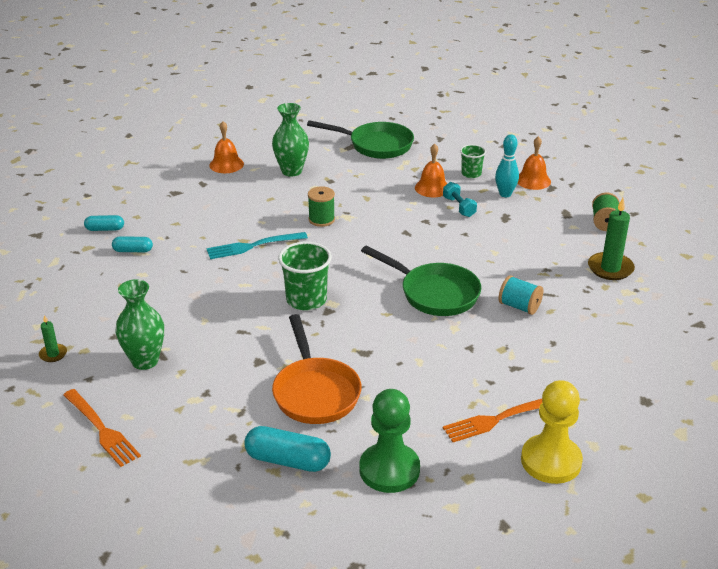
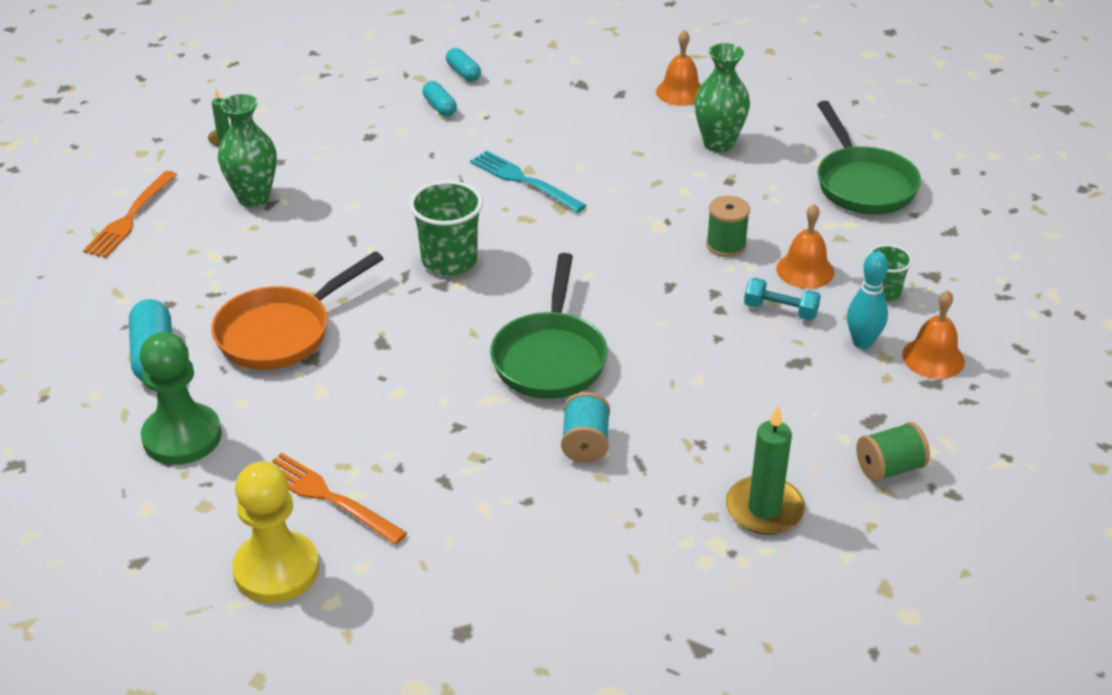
camera: 60 degrees right, 5 degrees up
(321, 219) = (630, 208): green spool -> green spool (726, 245)
(459, 207) = (780, 310): turquoise dumbbell -> turquoise dumbbell turned 75 degrees clockwise

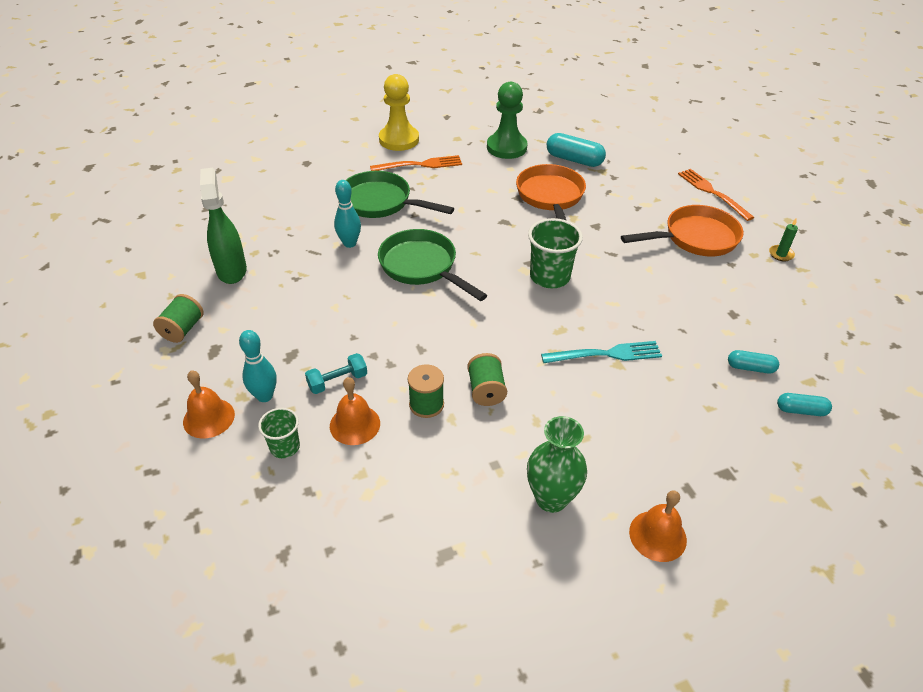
camera: 130 degrees right, 5 degrees up
(253, 197) = (695, 238): green vase -> orange pan
(585, 443) = (349, 243): turquoise spool -> turquoise bowling pin
(662, 222) = (486, 390): none -> green spool
(764, 509) = (232, 270): green candle -> green spray bottle
(862, 184) = (400, 551): green pan -> green pan (381, 202)

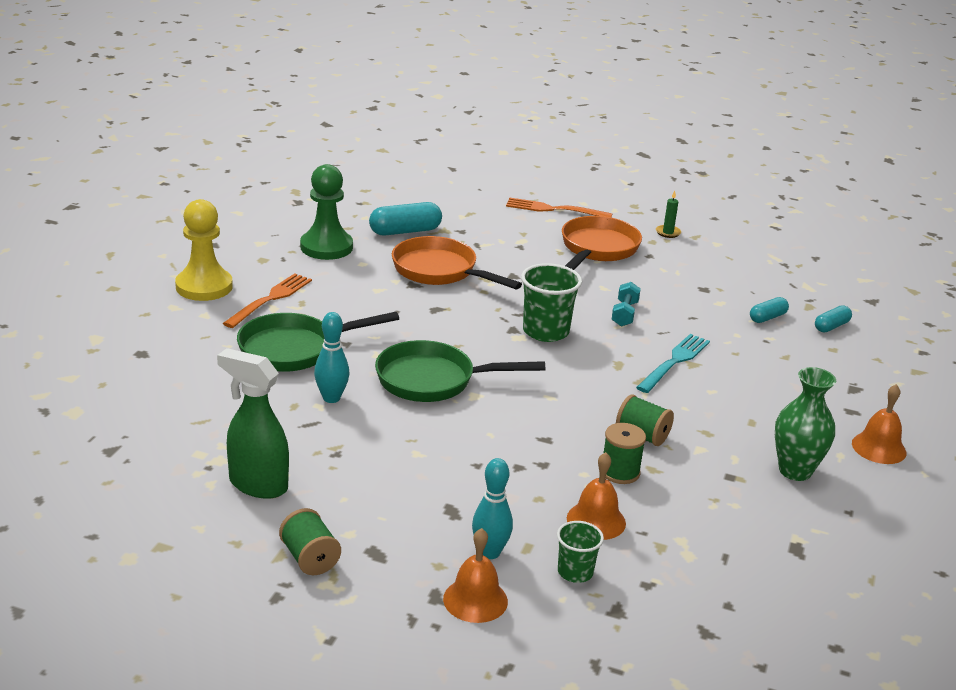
camera: 50 degrees left, 15 degrees down
(337, 381) = (527, 502): turquoise dumbbell -> turquoise dumbbell (624, 314)

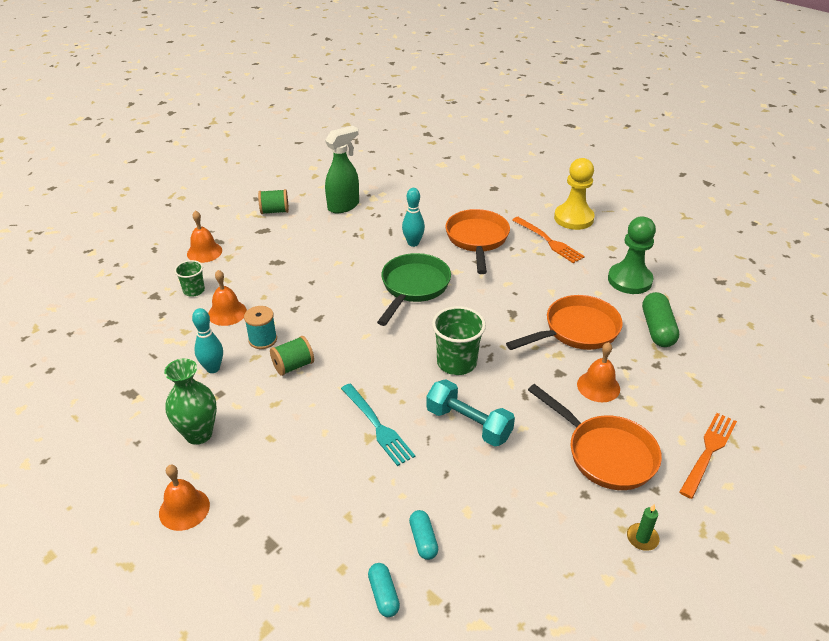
camera: 115 degrees right, 10 degrees up
(294, 349) = (477, 240): green pan -> orange pan
(405, 231) = (657, 329): turquoise capsule -> green capsule
(490, 552) = (233, 266): turquoise bowling pin -> turquoise bowling pin (213, 368)
(516, 256) = (598, 386): none -> orange bell
(620, 472) = (263, 339): green spool -> turquoise spool
(624, 314) = (468, 424): turquoise dumbbell -> turquoise dumbbell, size x1.59

